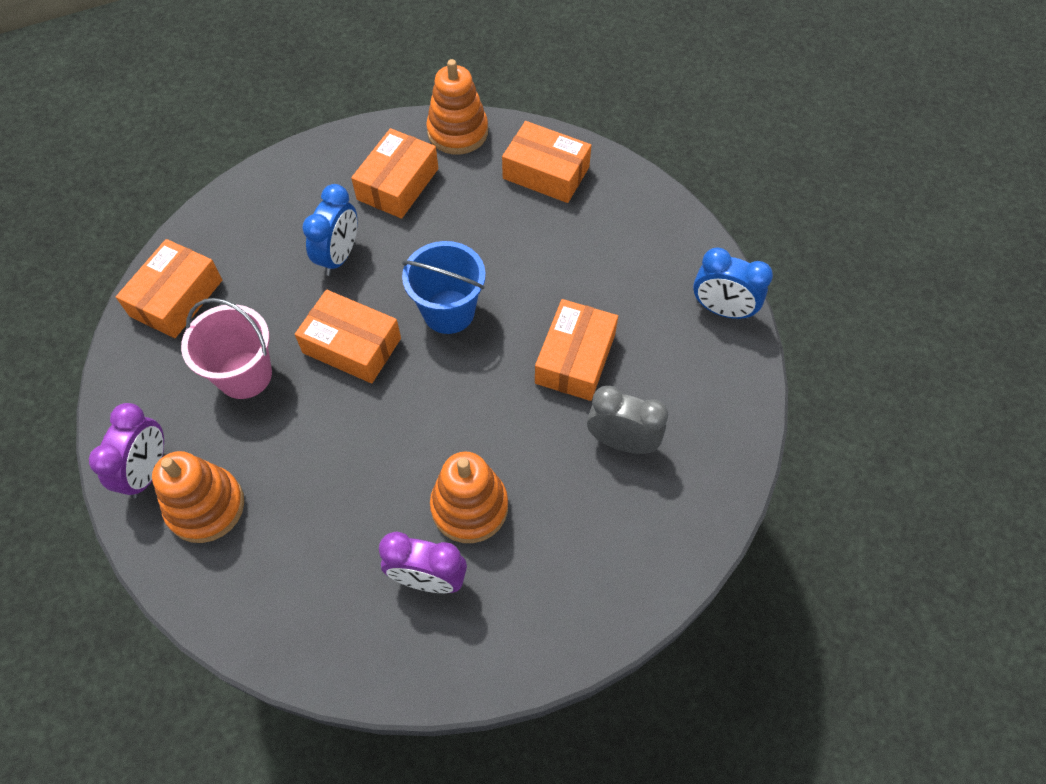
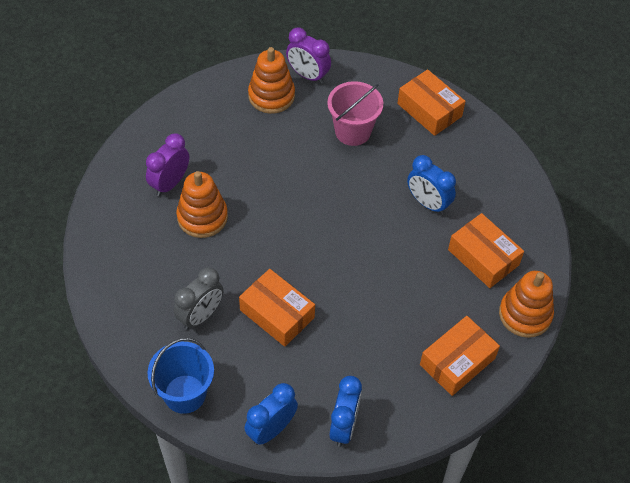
camera: 110 degrees right, 5 degrees down
(352, 345) = (349, 191): orange box -> none
(448, 312) = (351, 252): blue bucket -> blue bucket (185, 394)
(678, 246) = (344, 426): none -> blue clock

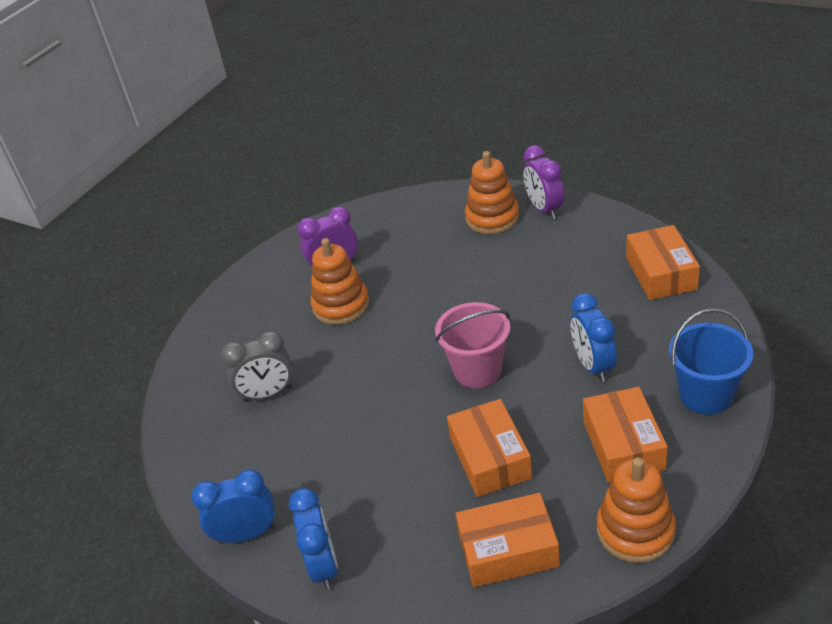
camera: 40 degrees right, 15 degrees down
(185, 394) = (194, 462): blue bucket -> blue bucket (706, 395)
(277, 314) = (342, 420): orange box -> orange box (490, 458)
(344, 426) = (323, 565): blue clock -> blue clock turned 60 degrees counterclockwise
(353, 131) = (555, 271): pink bucket -> pink bucket (477, 370)

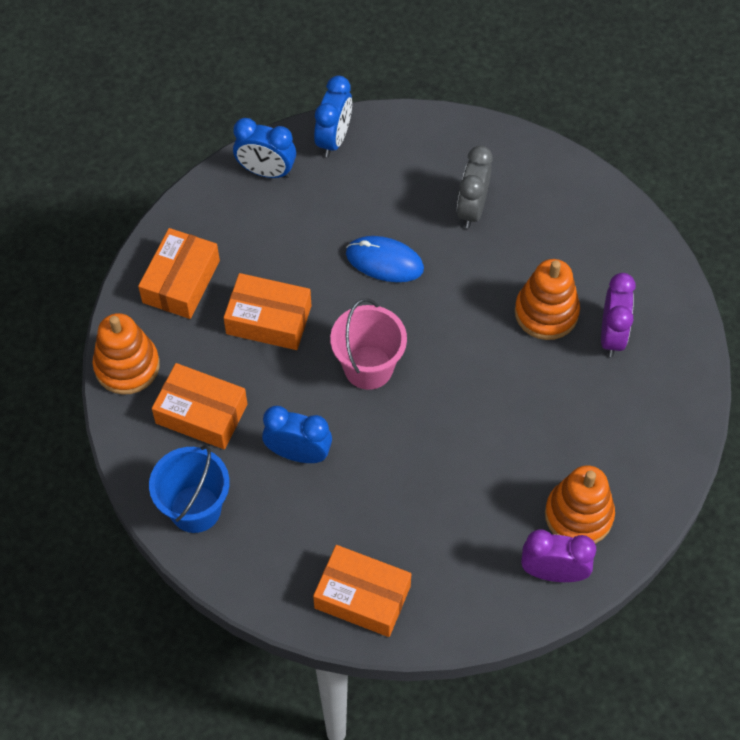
camera: 115 degrees right, 20 degrees up
(365, 418) = (384, 261): none -> blue mouse

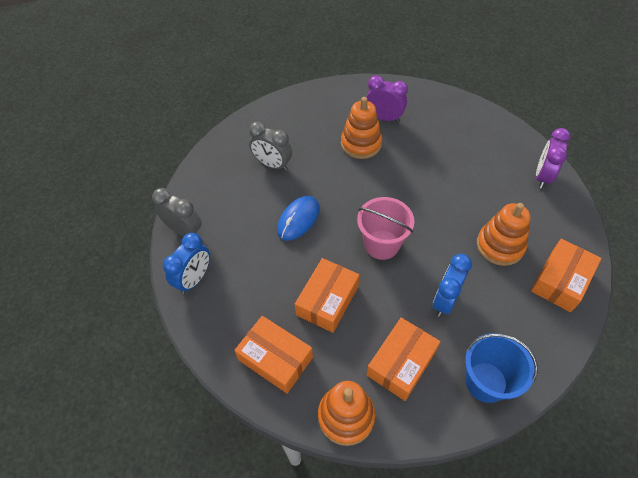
camera: 75 degrees left, 5 degrees down
(334, 139) = (184, 230): blue clock -> grey clock
(578, 515) = (504, 157): orange stacking toy -> orange stacking toy (500, 246)

